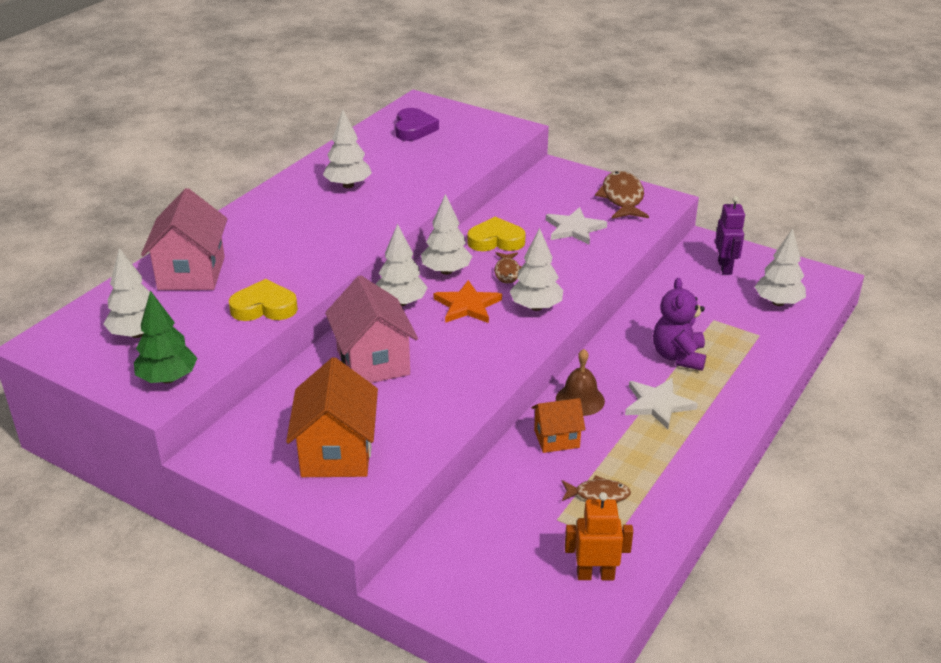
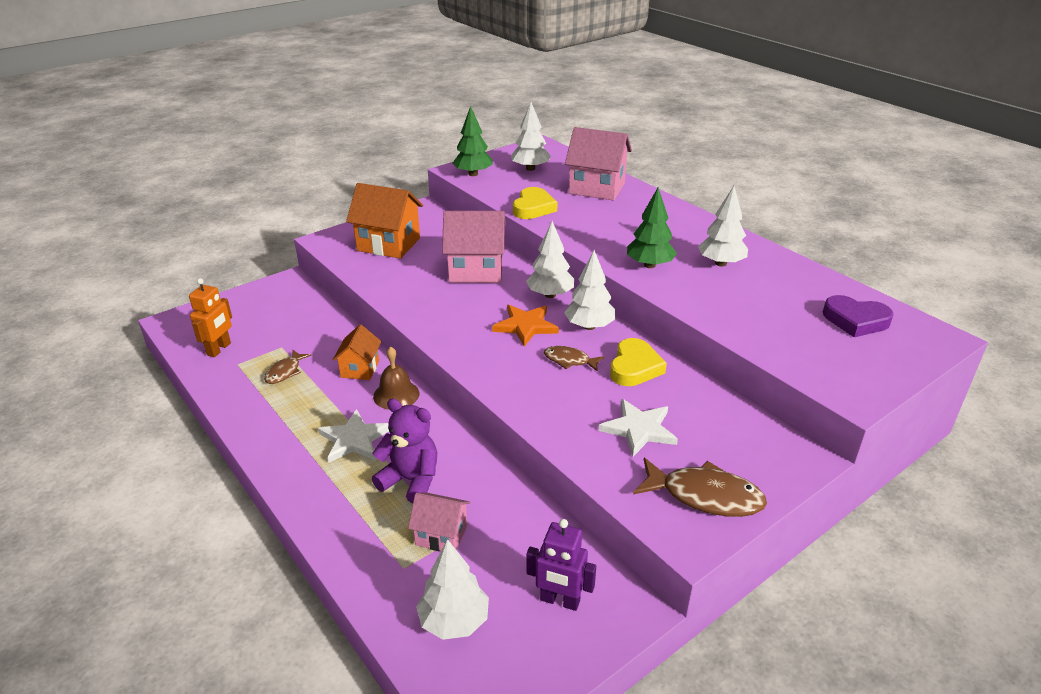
camera: 110 degrees right, 0 degrees up
(370, 218) = (649, 265): none -> green tree
(536, 307) = (500, 363): white tree -> none
(717, 326) = (441, 535): none -> pink house

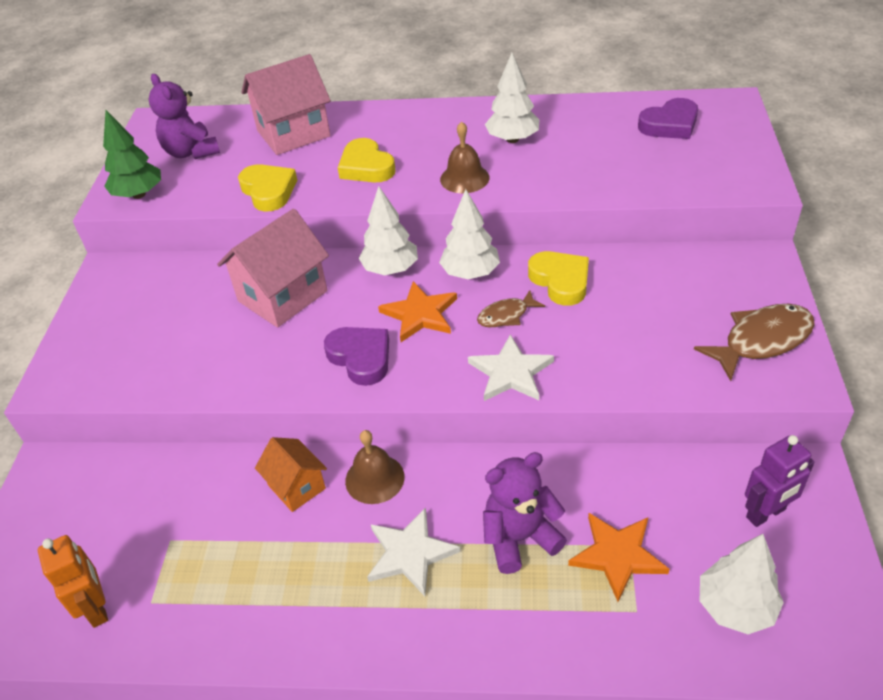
camera: 45 degrees left, 10 degrees up
(285, 372) = (223, 560): brown fish -> none
(389, 244) = (139, 336): orange house -> none
(441, 535) = (617, 555): pink house -> orange star
(461, 324) = (361, 358): none -> purple heart
(530, 169) = (191, 152): white tree -> purple teddy bear
(604, 226) = (366, 167): none -> yellow heart
(639, 429) = (646, 329): white star -> white star (511, 372)
(649, 265) = (464, 178): green tree -> brown bell

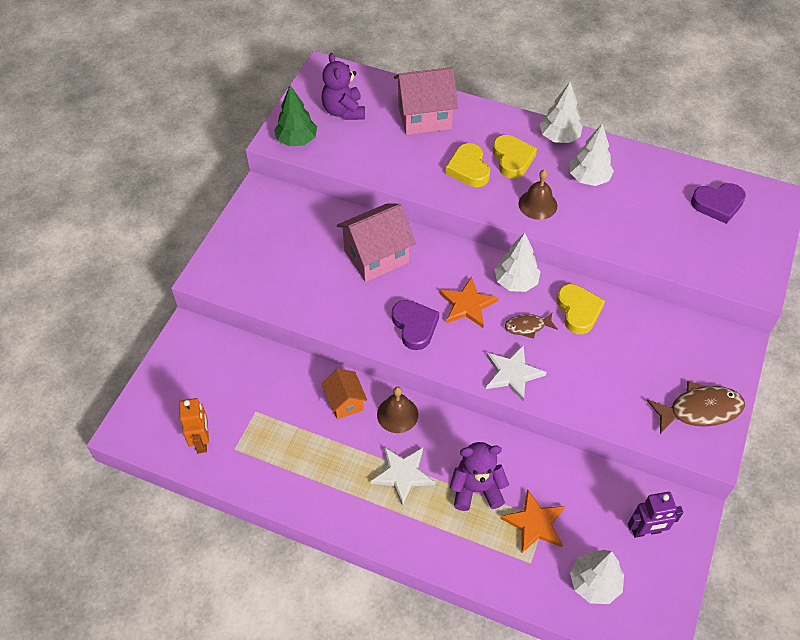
camera: 15 degrees right, 10 degrees up
(268, 191) = (390, 168): yellow heart -> yellow heart (512, 159)
(390, 269) = (460, 259): white tree -> white tree (559, 137)

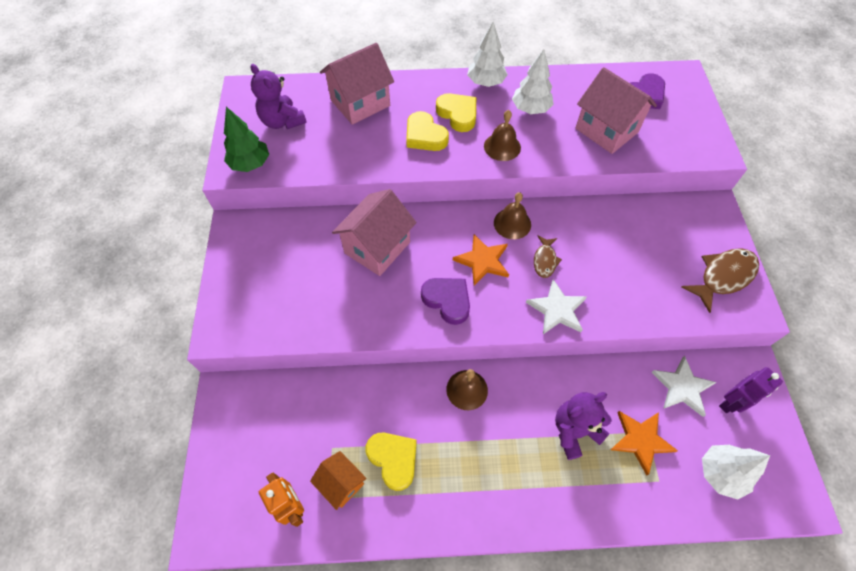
camera: 25 degrees left, 5 degrees up
(345, 402) = (413, 399): orange house -> orange house (341, 483)
(402, 474) = (503, 448): white star -> white star (682, 387)
(516, 282) = (512, 223): white tree -> brown bell
(527, 327) = (545, 260): brown fish -> brown fish turned 45 degrees counterclockwise
(578, 311) = (578, 229): yellow heart -> yellow heart (393, 459)
(654, 225) = (606, 130): none -> pink house

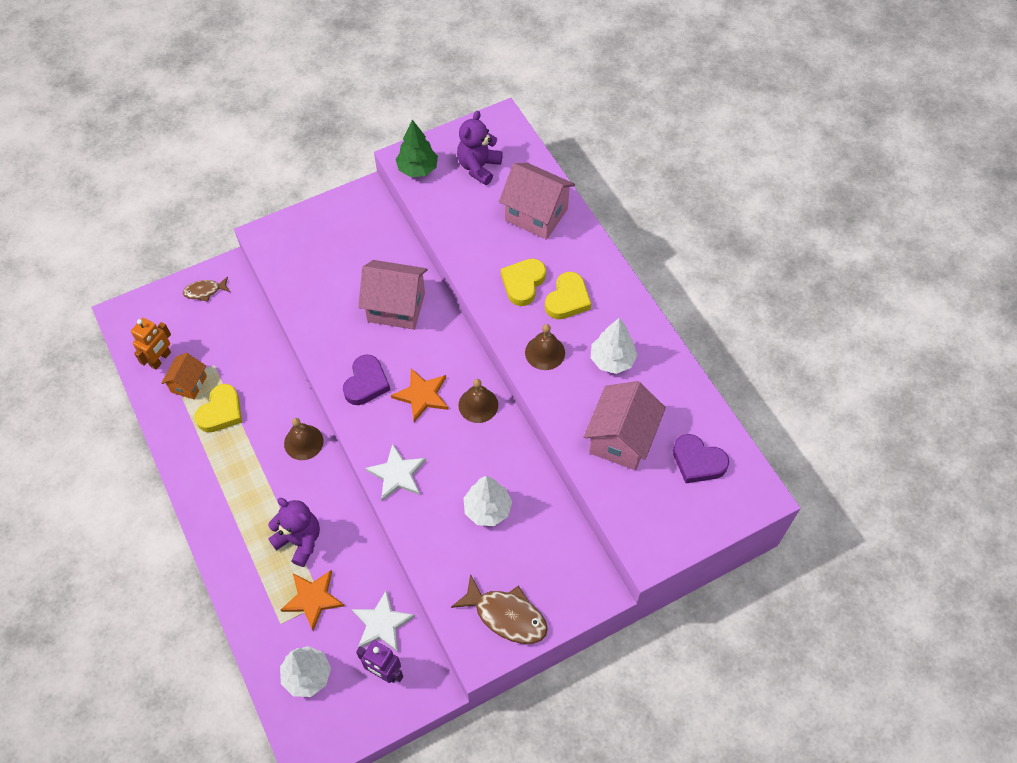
camera: 65 degrees right, 0 degrees up
(486, 82) = (628, 307): white tree -> white tree (487, 509)
(545, 260) = (448, 447): brown fish -> brown fish (205, 291)

